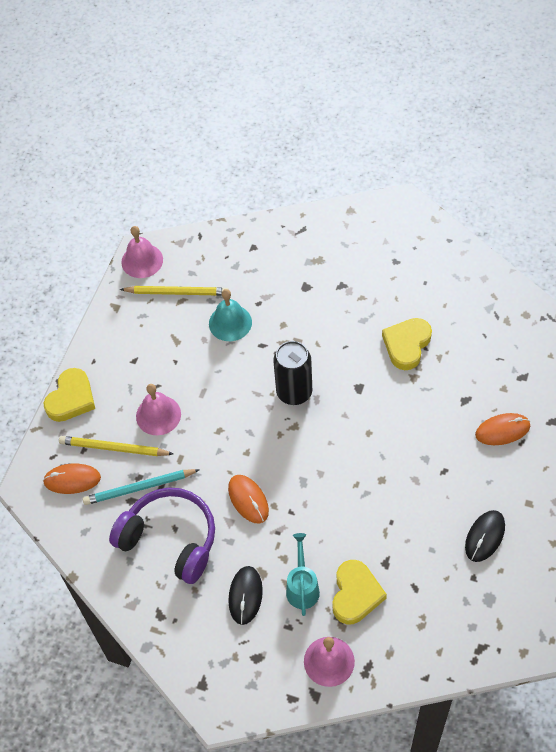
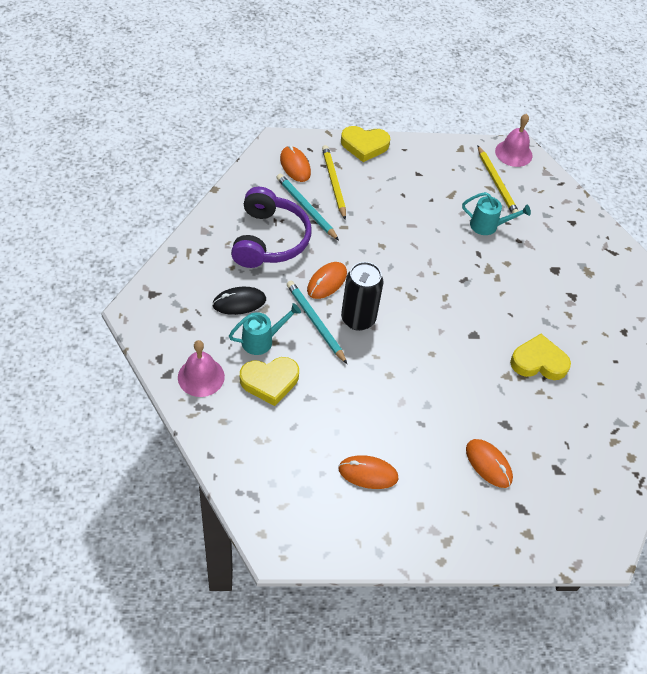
camera: 60 degrees right, 5 degrees down
(158, 415) = (376, 202): pink bell -> none
(230, 322) = (488, 226): turquoise bell -> turquoise watering can
(294, 392) = (444, 288): black can -> black can (358, 319)
(297, 527) = (315, 322): none -> turquoise pencil
(484, 536) = (368, 473): black mouse -> orange mouse

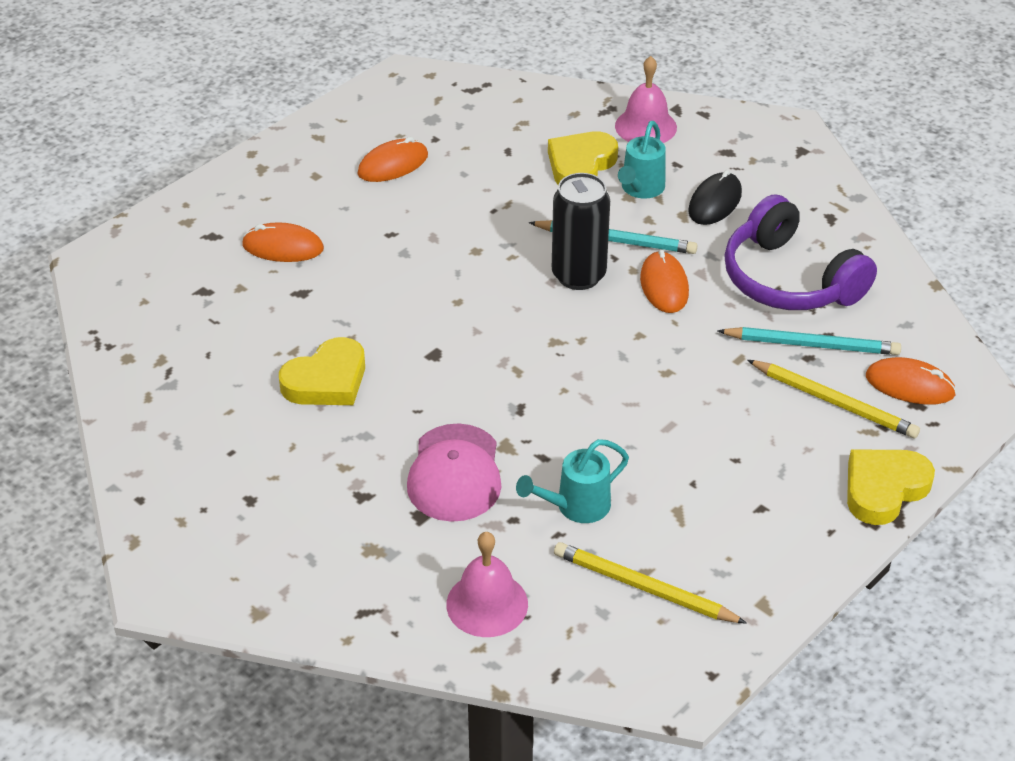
camera: 140 degrees right, 10 degrees down
(513, 153) = (684, 669): pink bell -> pink bell (487, 604)
(523, 275) = (455, 473): none -> pink cap

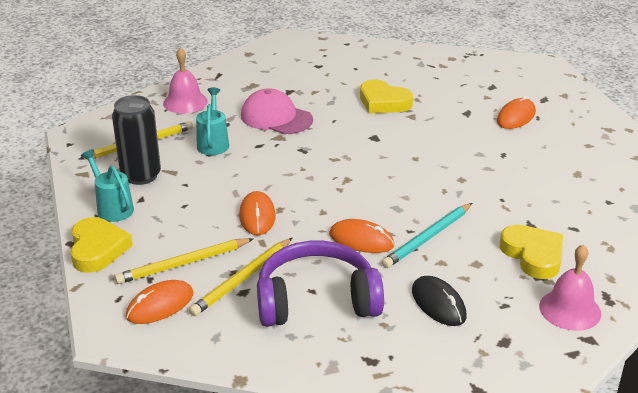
camera: 120 degrees right, 10 degrees down
(327, 380) = (383, 102): yellow heart -> yellow heart turned 45 degrees counterclockwise
(393, 165) = (584, 176): orange mouse -> orange mouse (257, 216)
(578, 275) = (402, 209): black can -> black can (141, 176)
(640, 189) = (482, 273): turquoise watering can -> turquoise watering can (112, 208)
(811, 345) = (242, 279): turquoise pencil -> yellow pencil

